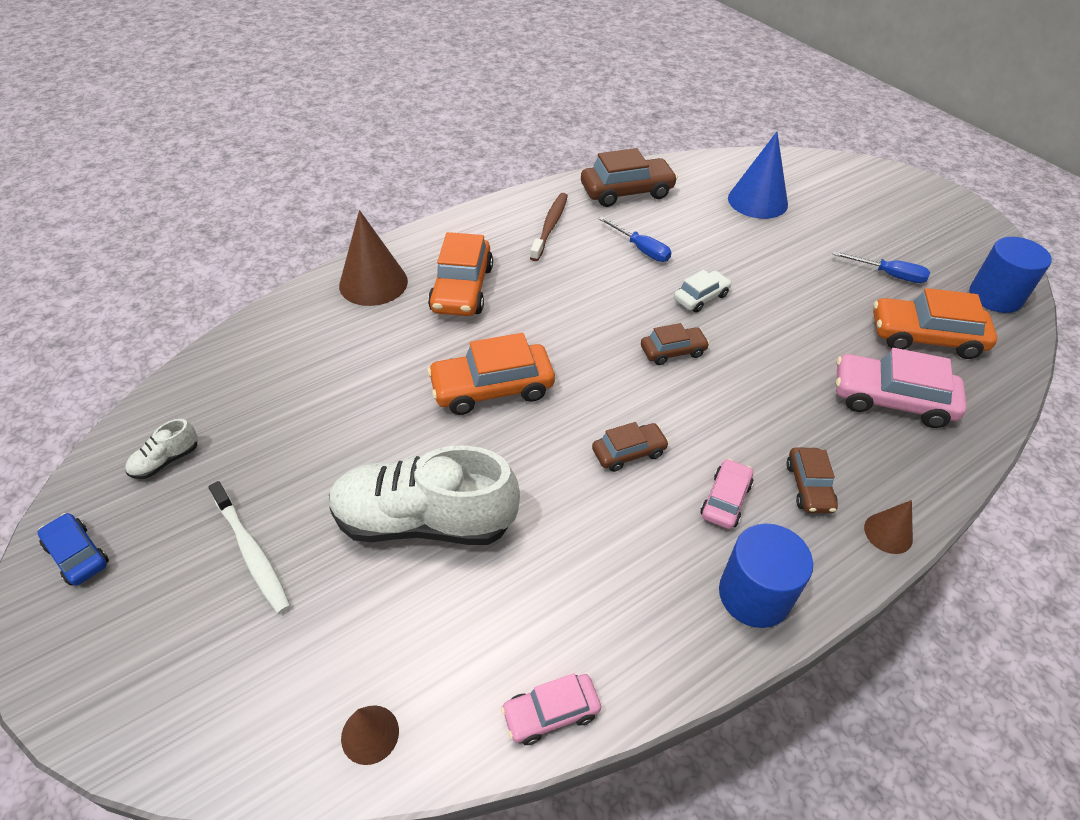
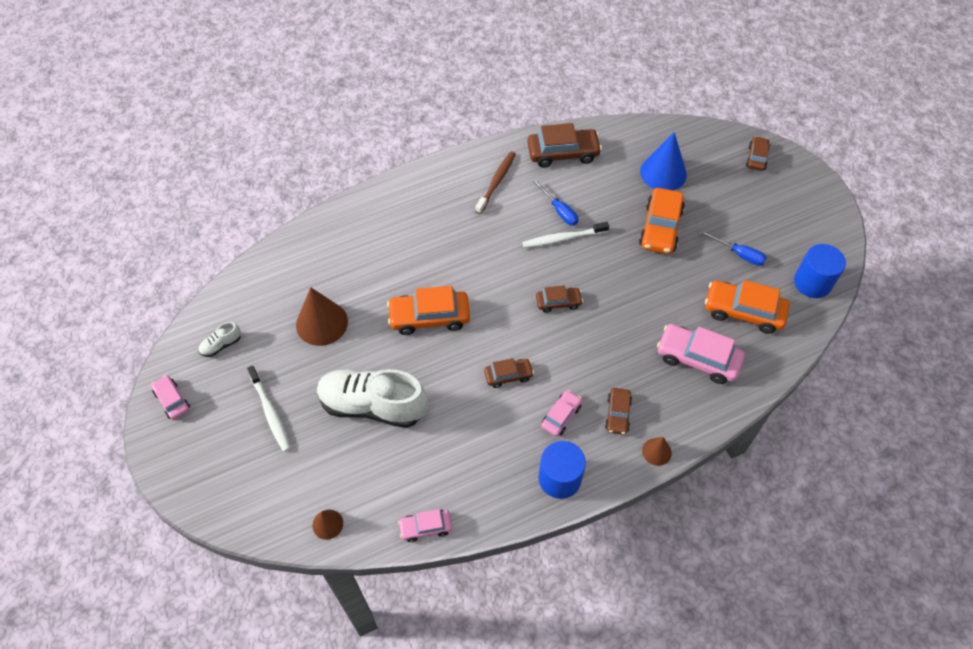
camera: 10 degrees right, 10 degrees up
(77, 555) = (172, 400): blue car -> pink car
(373, 283) = (361, 221): brown cone -> brown cone (322, 323)
(462, 289) = (422, 233): orange car -> orange car (660, 228)
(655, 278) = (563, 238): none -> white toothbrush
(701, 297) = (591, 259): white car -> none
(862, 178) = (756, 157): none -> brown car

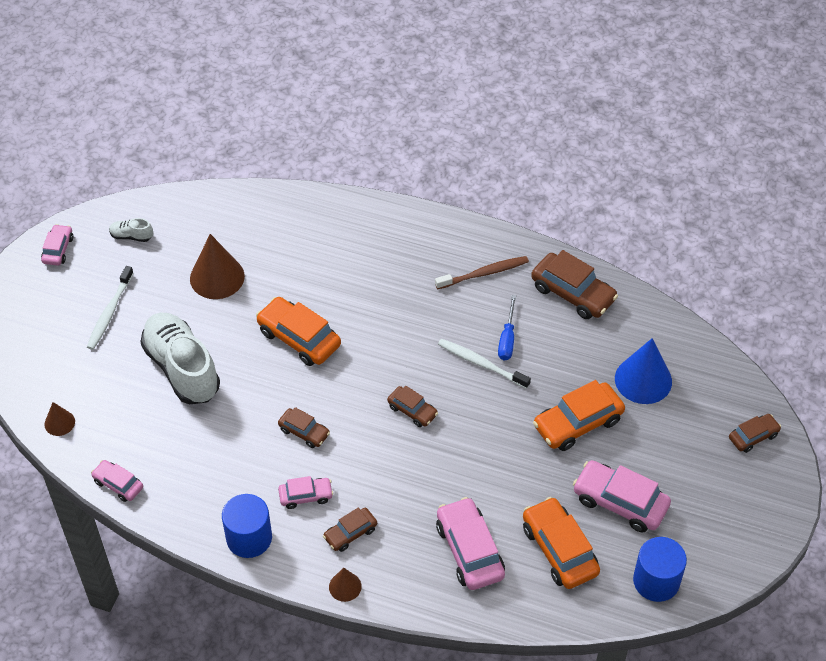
camera: 45 degrees right, 5 degrees down
(739, 254) = (620, 502): blue screwdriver -> pink car

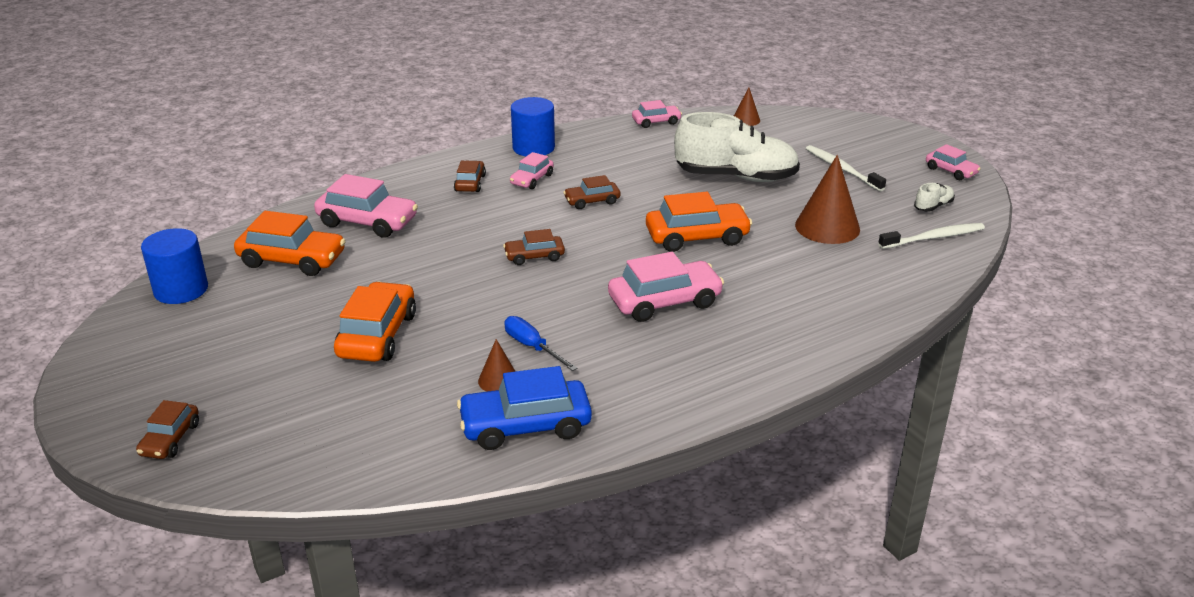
camera: 130 degrees right, 20 degrees down
(345, 586) = (433, 165): brown cone -> brown cone (498, 380)
(481, 363) = (527, 316): white toothbrush -> white toothbrush (934, 238)
(484, 273) = (637, 378): brown toothbrush -> none
(573, 293) = (525, 426): brown car -> blue car
(620, 502) = (270, 312): pink car -> pink car (664, 302)
(643, 380) = (351, 406): blue cone -> none

